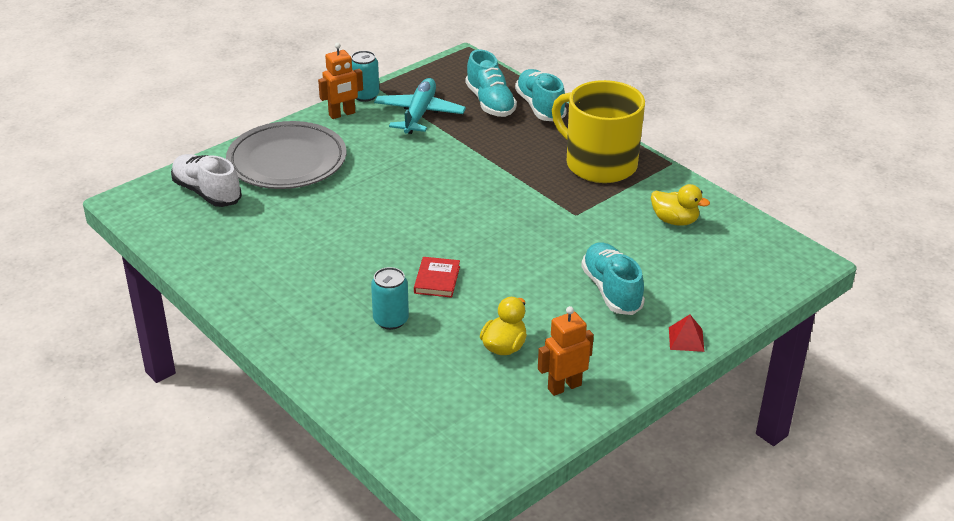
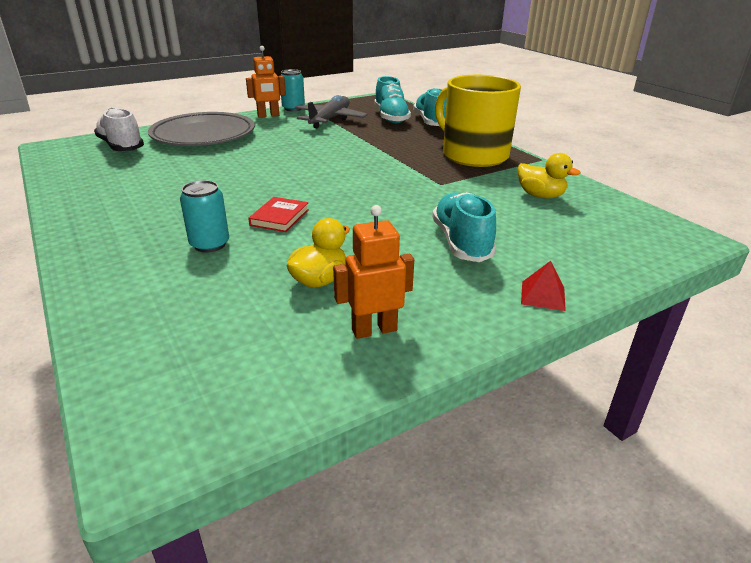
camera: 10 degrees right, 5 degrees down
(419, 114) = (330, 119): turquoise plane -> grey plane

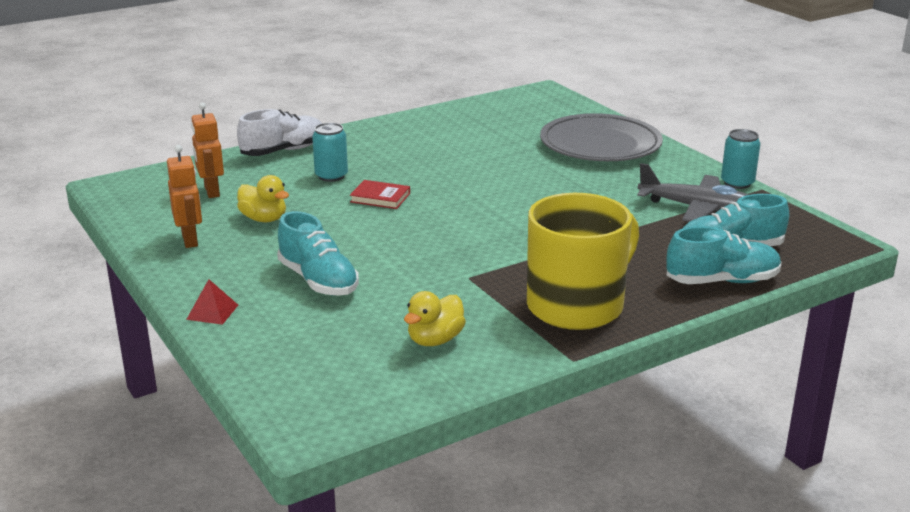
camera: 90 degrees right, 5 degrees down
(121, 146) = (551, 116): white shoe -> white shoe (283, 151)
(268, 116) = (694, 171): orange robot -> orange robot (211, 191)
(461, 242) = (318, 281): turquoise shoe -> turquoise shoe turned 60 degrees clockwise

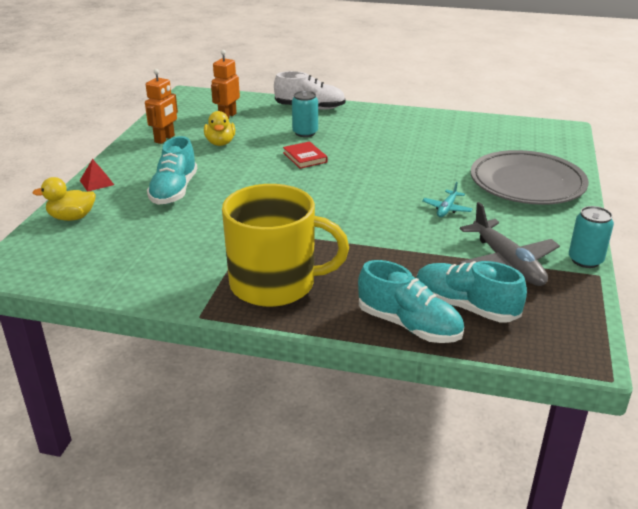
camera: 45 degrees right, 5 degrees up
(435, 340) = (156, 257): yellow duck -> yellow duck (72, 217)
(583, 189) = (446, 209): none -> turquoise plane

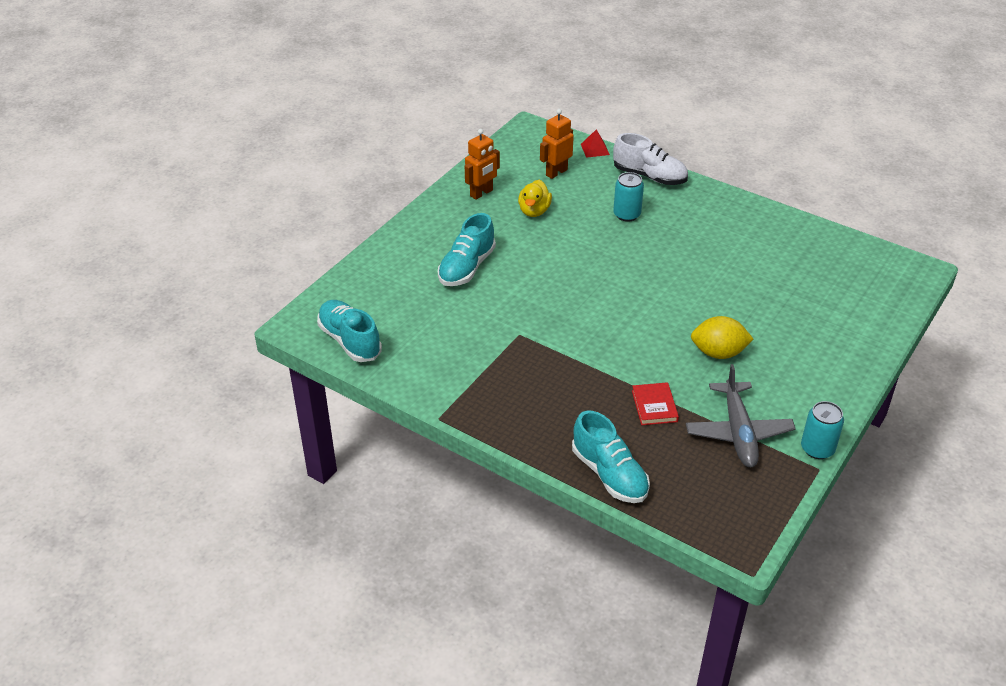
camera: 20 degrees right, 10 degrees up
(72, 217) = (366, 280): yellow duck -> none
(96, 182) = (399, 240): red pyramid -> red pyramid (595, 149)
(275, 284) = (515, 401): yellow mug -> none
(305, 157) = (610, 251): red book -> red book (654, 406)
(446, 209) = (718, 353): turquoise plane -> yellow lemon
(465, 306) = (670, 468): turquoise shoe -> turquoise shoe (350, 341)
(527, 183) = (823, 340): grey plate -> none

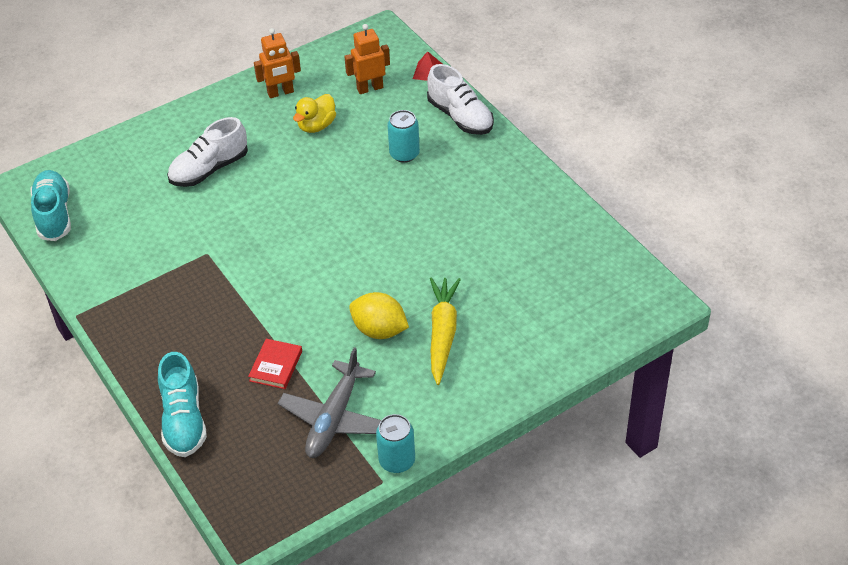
camera: 25 degrees right, 5 degrees up
(466, 267) = (209, 169): turquoise shoe -> white shoe
(772, 341) = (442, 334): none -> yellow carrot

